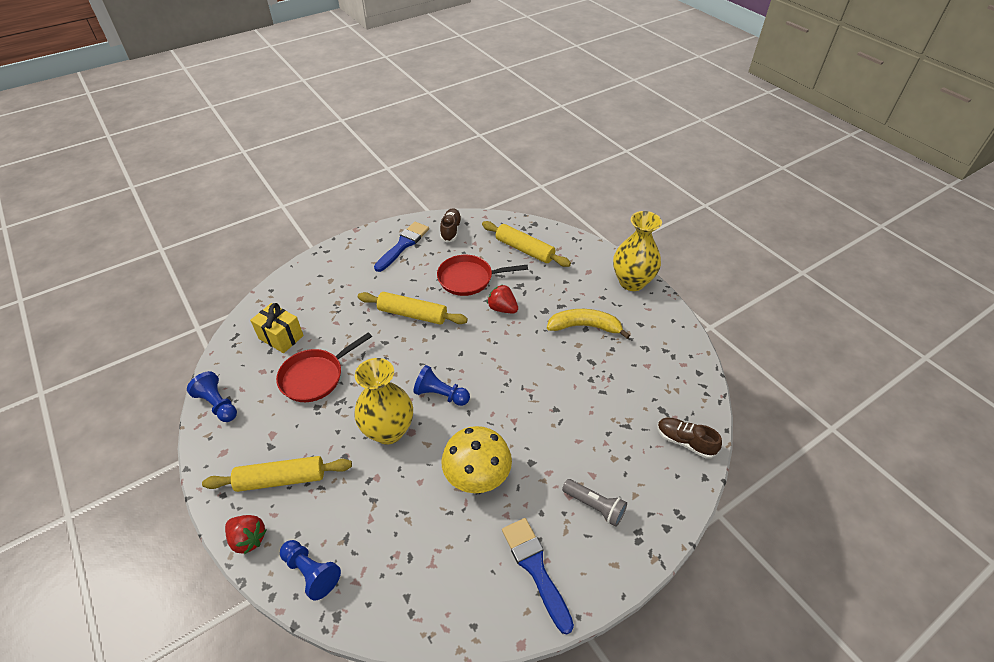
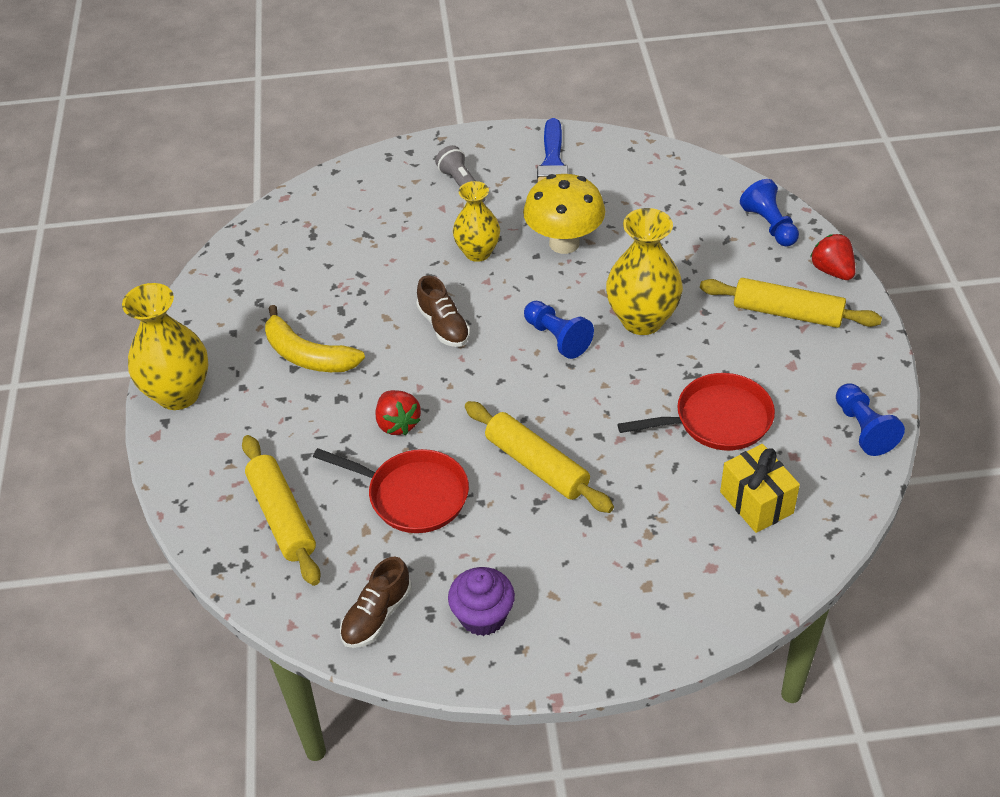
camera: 150 degrees left, 0 degrees up
(403, 245) = (483, 616): blue brush -> purple cupcake
(536, 442) = (478, 252): none -> yellow vase
(685, 442) = (321, 202): brown shoe -> brown shoe (444, 326)

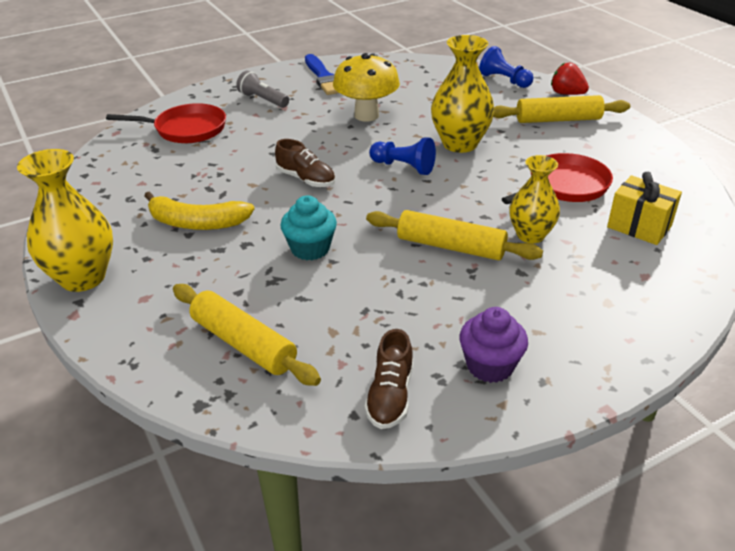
camera: 25 degrees left, 10 degrees down
(398, 423) = (310, 249): red strawberry -> turquoise cupcake
(412, 495) = (359, 294): red pan -> red pan (186, 129)
(478, 252) = (302, 133): yellow vase -> yellow vase (530, 235)
(863, 429) = (669, 167): blue pawn -> none

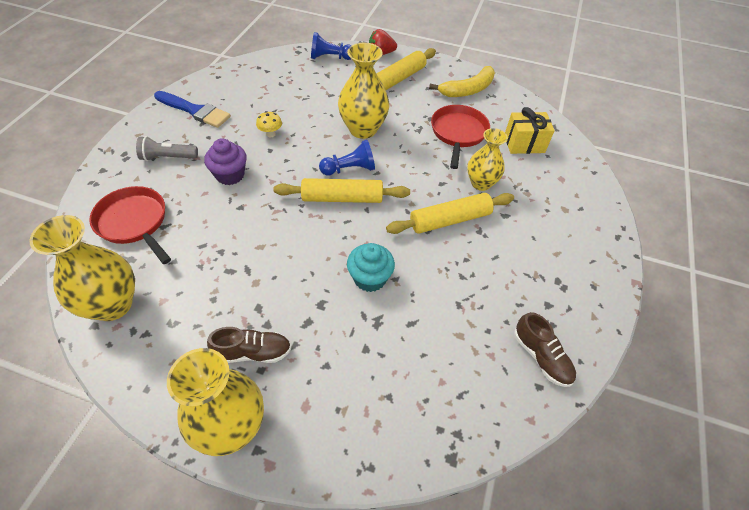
camera: 45 degrees left, 15 degrees up
(110, 169) = (113, 304): none -> yellow vase
(186, 129) = (134, 222): red pan -> red pan turned 90 degrees counterclockwise
(197, 223) = (261, 309): yellow banana -> yellow banana (468, 90)
(243, 343) = (420, 388): yellow rolling pin -> yellow rolling pin (342, 198)
(306, 179) = (295, 218): brown shoe -> brown shoe (253, 352)
(366, 115) = (270, 134): yellow mushroom -> yellow mushroom, size x0.44
(490, 366) = (562, 295): purple cupcake -> purple cupcake (230, 175)

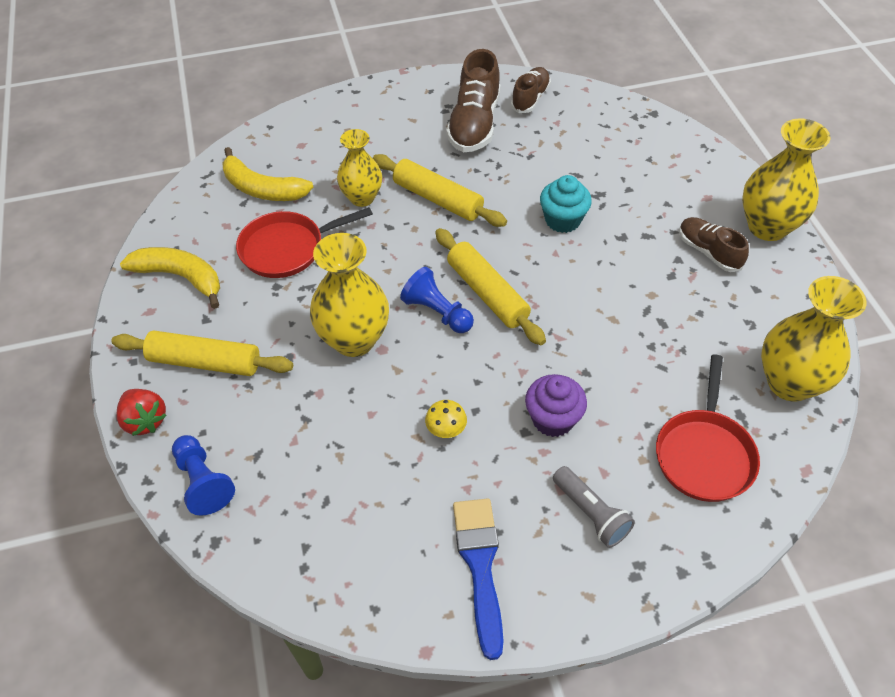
camera: 120 degrees left, 0 degrees up
(524, 144) = (262, 188): yellow gift -> yellow banana
(526, 290) = (474, 124): none -> brown shoe

